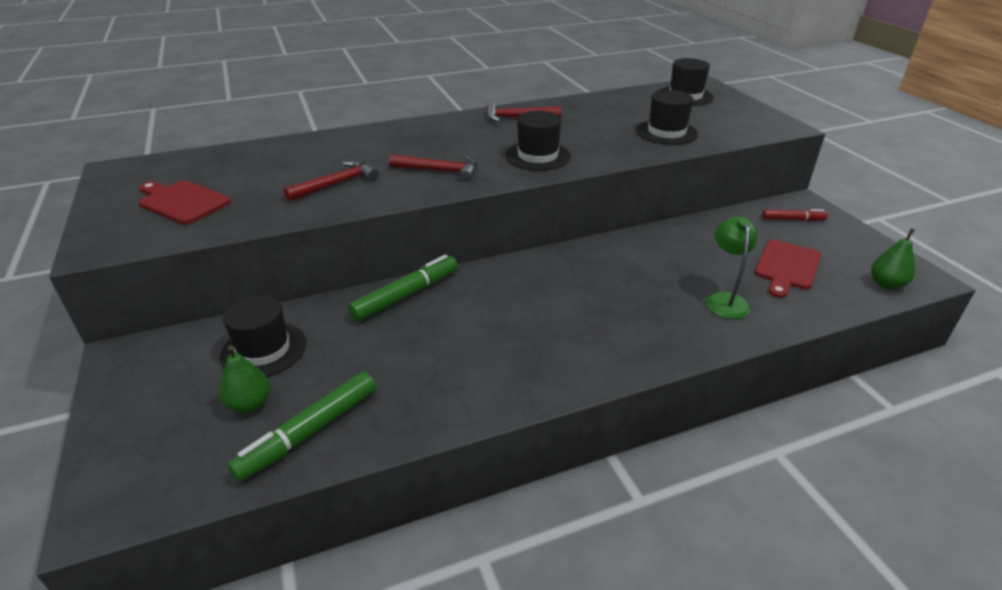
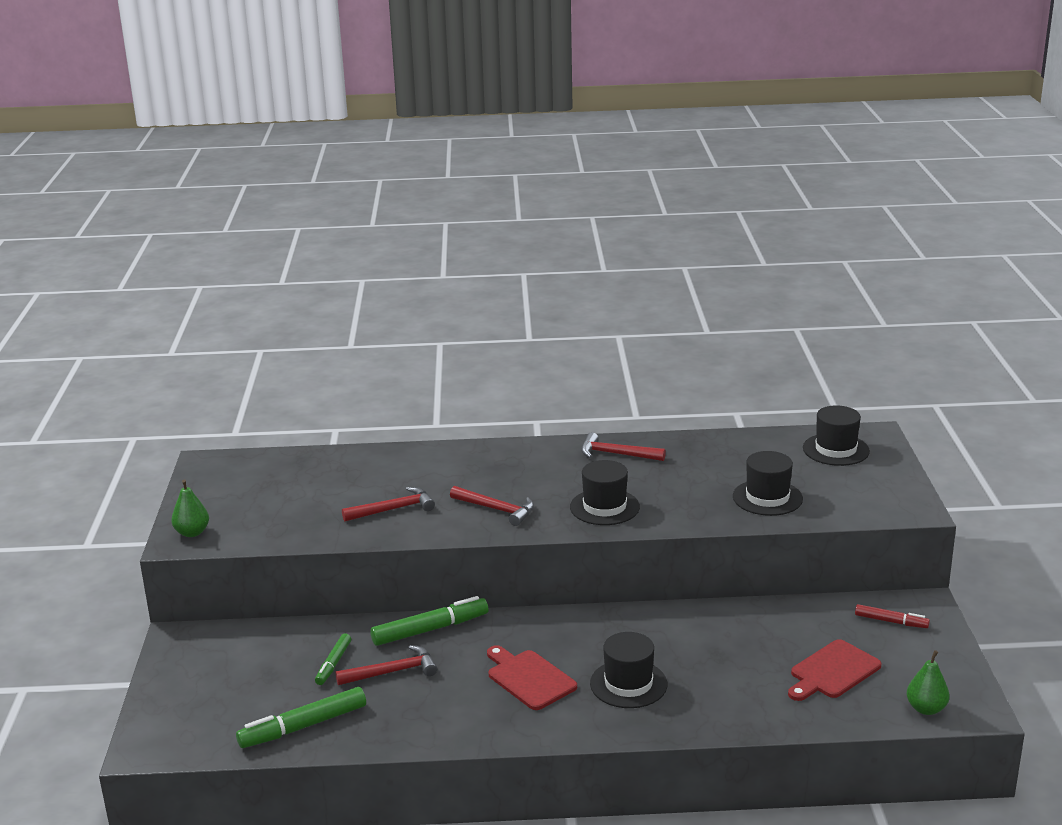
camera: 20 degrees right, 10 degrees down
(182, 202) = (254, 507): red cutting board -> red cutting board (529, 678)
(250, 404) = (265, 696): green pear -> green pear (192, 533)
(264, 350) = (289, 655): black hat -> black hat (628, 684)
(318, 350) = (333, 664): none -> green marker
(387, 346) = (392, 672): none -> red hammer
(724, 300) = (736, 691): green lamp -> none

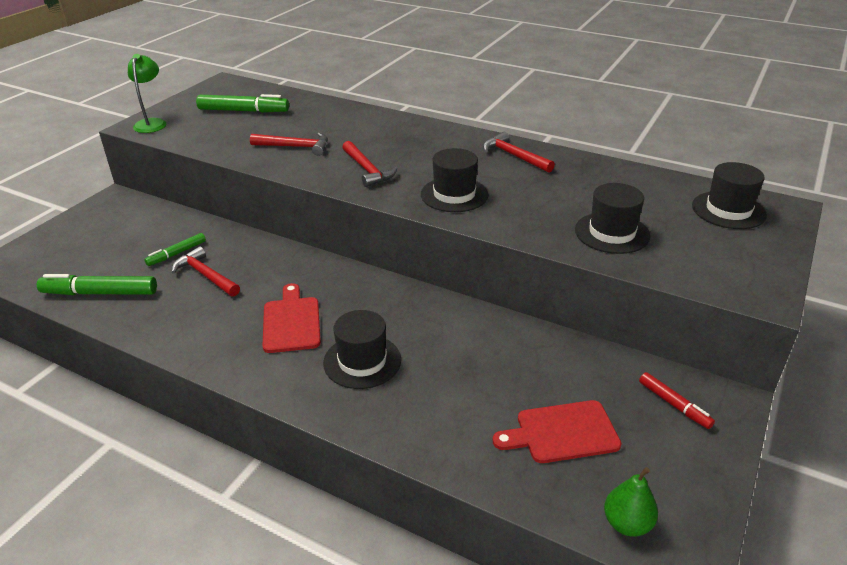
camera: 30 degrees right, 10 degrees up
(192, 533) = (152, 123): green pear -> green lamp
(392, 672) = (205, 275): red hammer -> red hammer turned 150 degrees counterclockwise
(430, 629) = (269, 253): green marker -> green marker (243, 111)

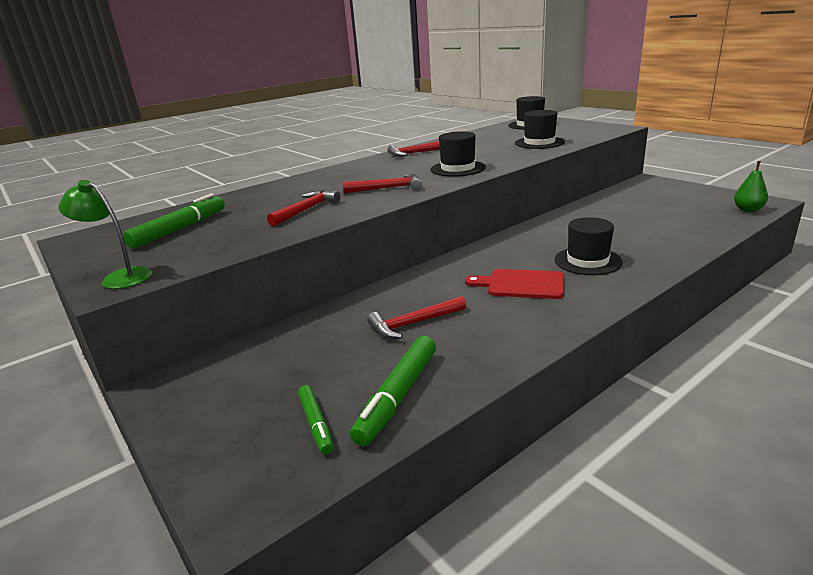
camera: 65 degrees left, 10 degrees down
(177, 254) = (353, 340): green marker -> green marker (316, 424)
(562, 433) = (674, 214): red cutting board -> none
(674, 404) = (650, 190): red marker -> none

